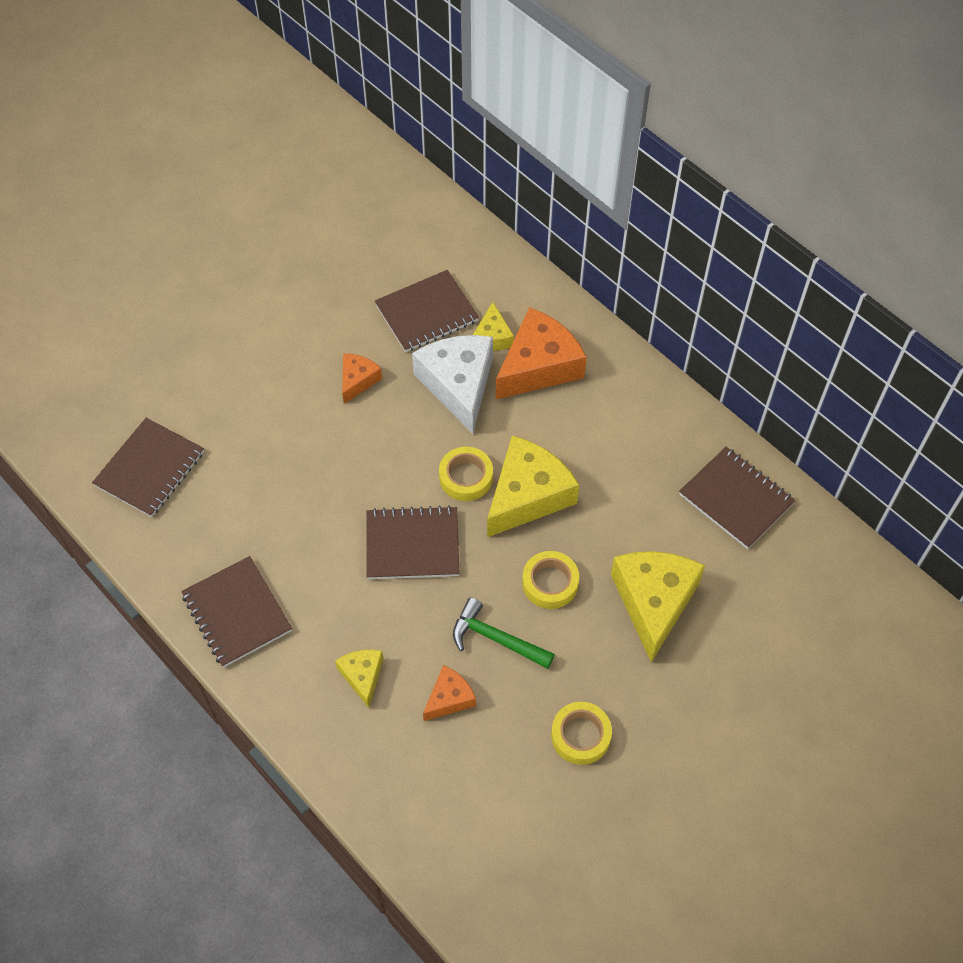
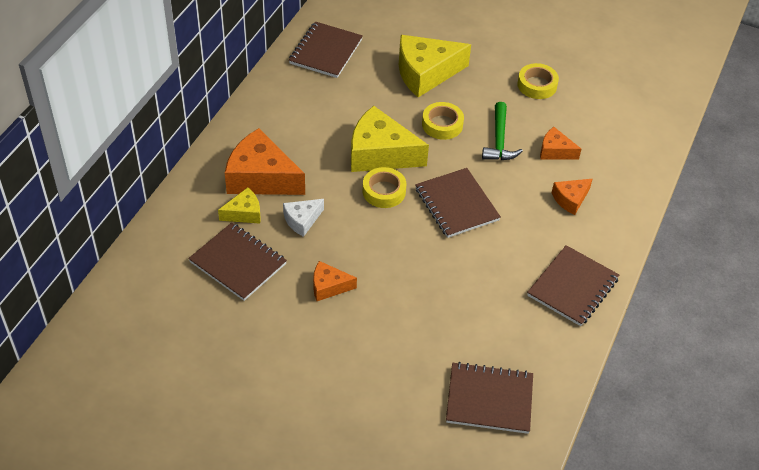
camera: 115 degrees left, 10 degrees down
(362, 676) = (570, 199): yellow cheese -> orange cheese
(458, 385) = (302, 220): white cheese -> white cheese, size x0.52

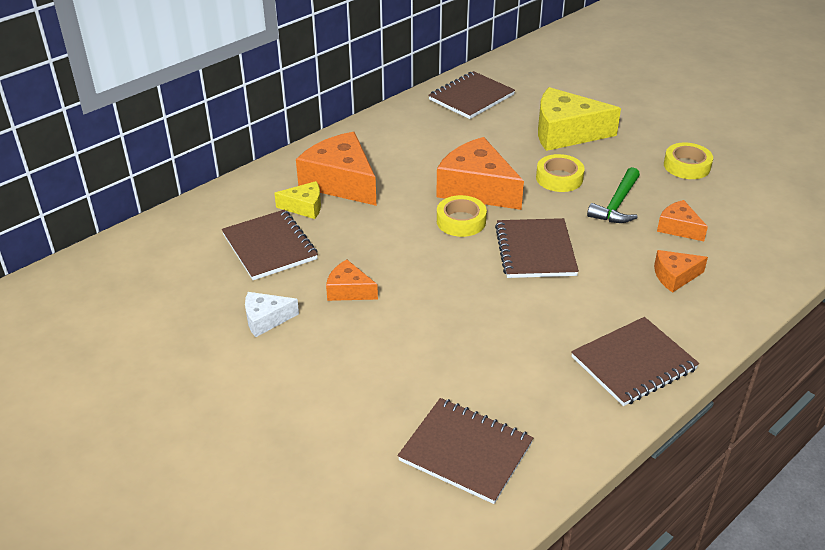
camera: 25 degrees right, 10 degrees down
(302, 220) = (358, 226): white cheese -> white cheese (266, 319)
(380, 153) = (476, 188): yellow cheese -> orange cheese

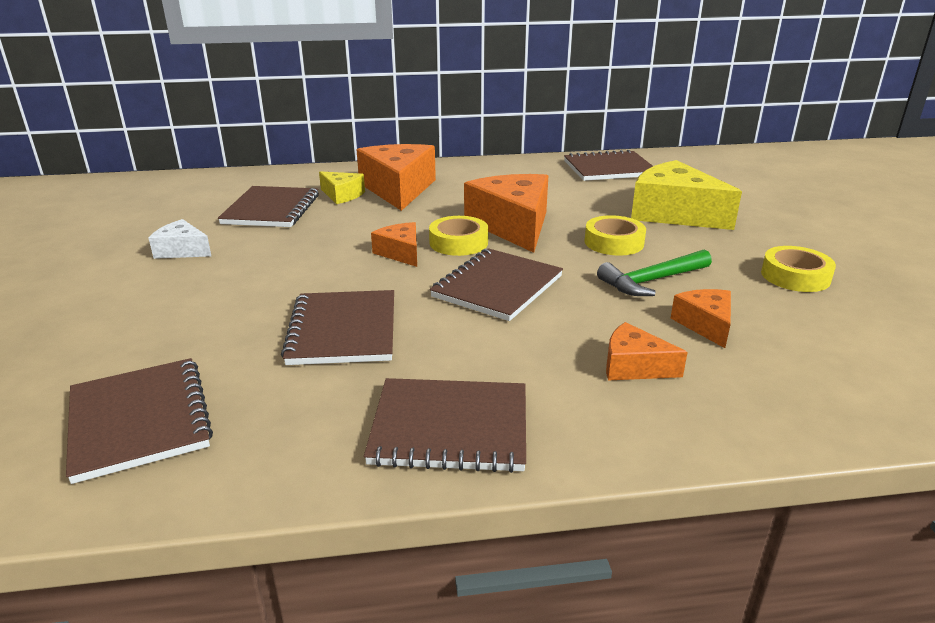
camera: 35 degrees right, 10 degrees down
(349, 290) = (277, 255): orange cheese -> orange cheese (401, 253)
(489, 330) = (343, 330): none -> brown notebook

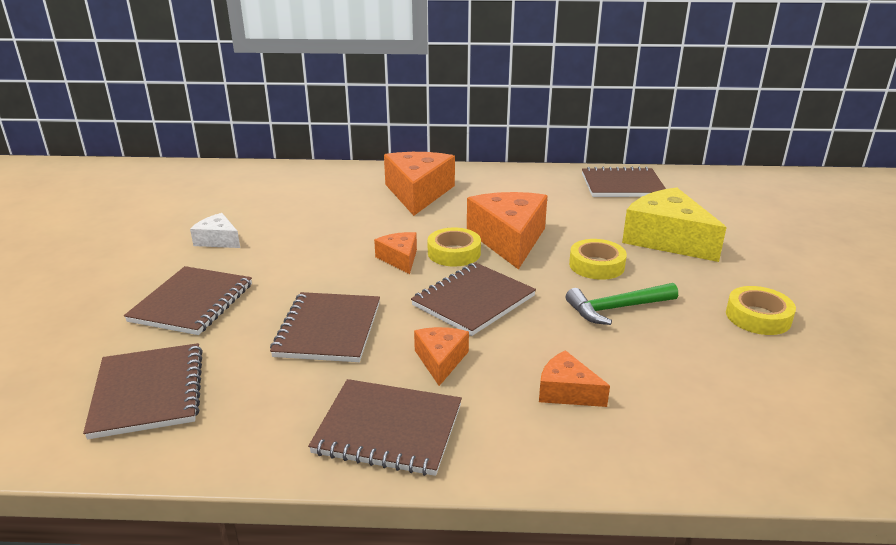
camera: 10 degrees right, 0 degrees up
(271, 209) = (302, 206): brown notebook -> brown notebook (192, 303)
(342, 195) = (366, 196): yellow cheese -> none
(705, 324) = (649, 358): orange cheese -> orange cheese (441, 360)

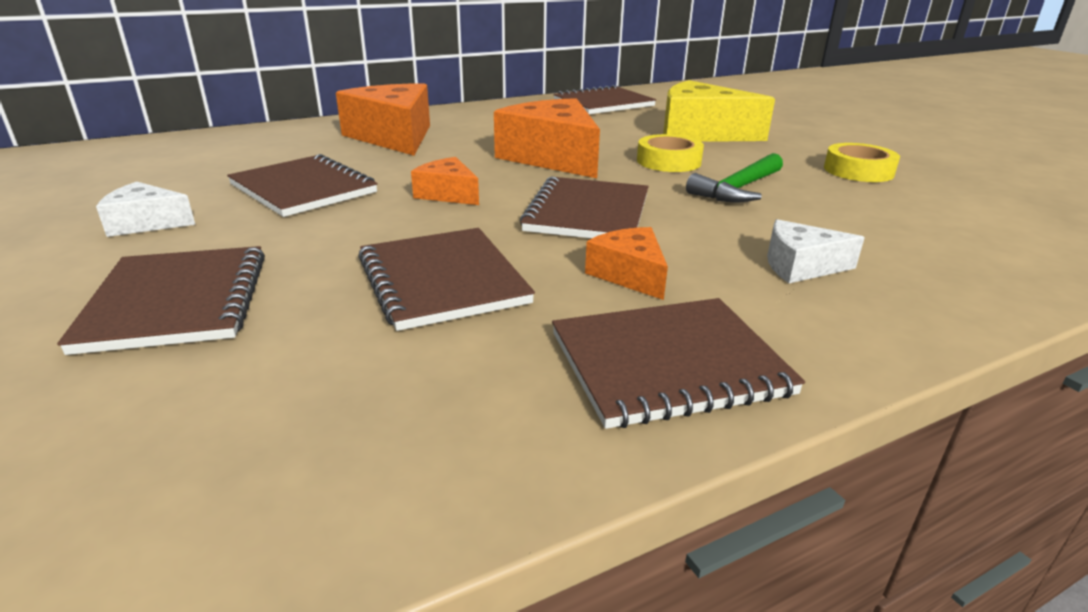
camera: 30 degrees left, 0 degrees up
(148, 392) = (216, 444): brown notebook -> brown notebook (303, 189)
(454, 253) = (507, 178): yellow tape -> none
(566, 391) = (800, 266): orange cheese -> white cheese

